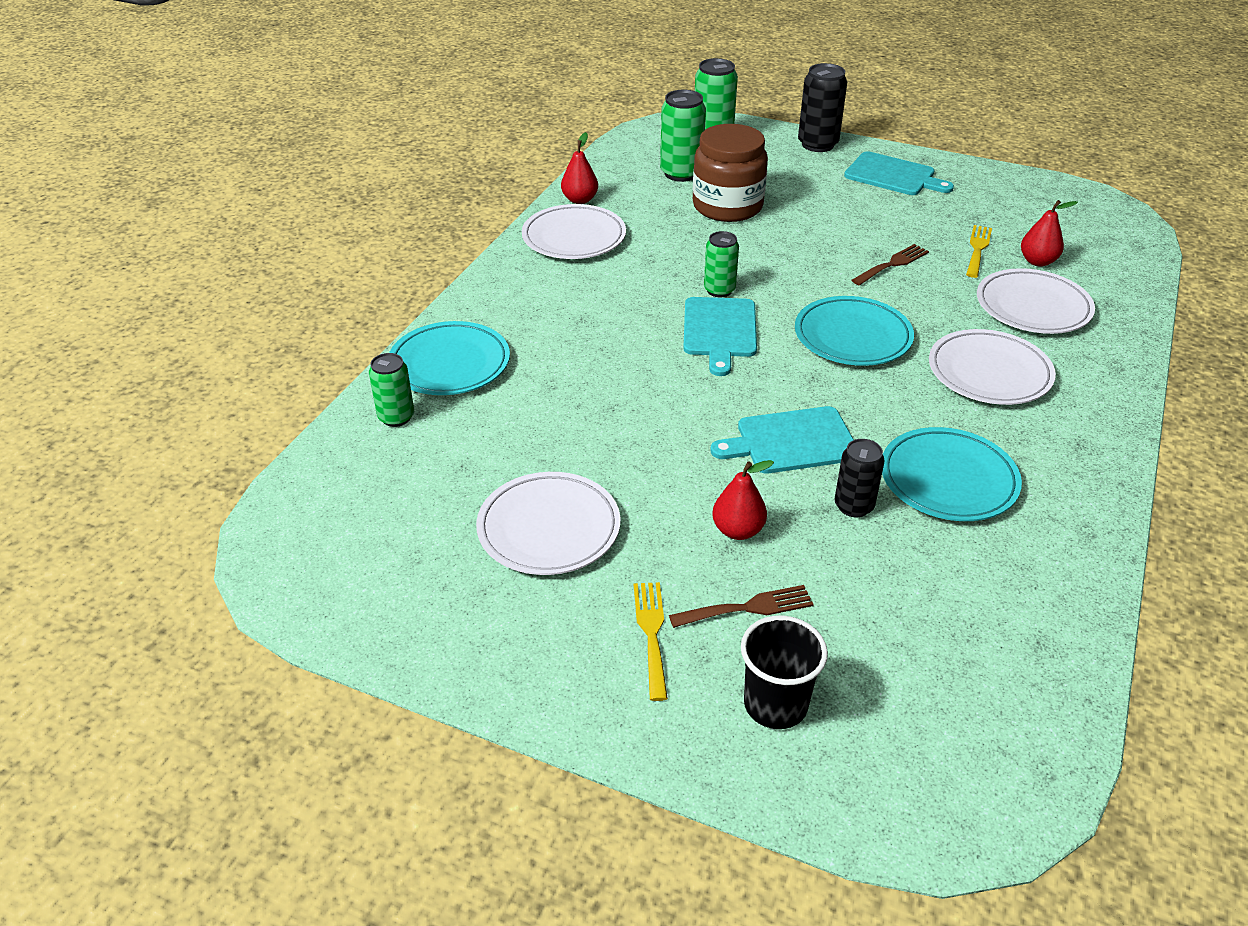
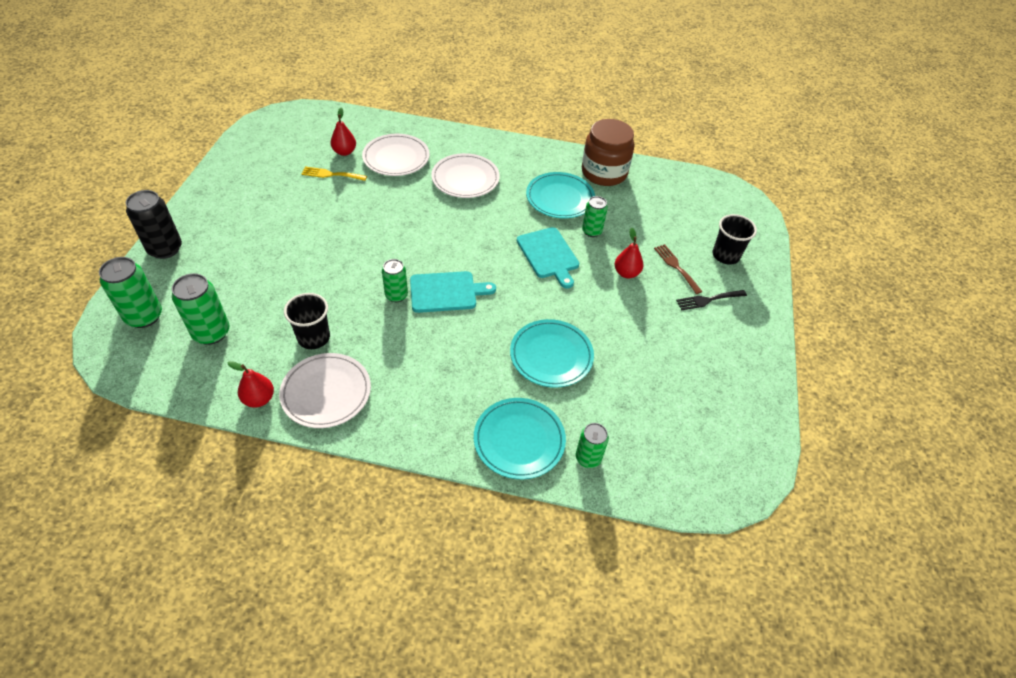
camera: 105 degrees left, 10 degrees up
(549, 528) = (657, 352): white plate -> none
(651, 633) = (708, 300): yellow fork -> black fork
(658, 231) = (313, 337): none -> black cup
(727, 206) = (272, 298): brown jar -> brown jar (604, 172)
(852, 336) = (441, 231): turquoise plate -> turquoise plate (551, 356)
(853, 506) = (592, 231): black can -> green can
(892, 264) = (353, 212): brown fork -> none
(893, 175) = (224, 208): turquoise cutting board -> none

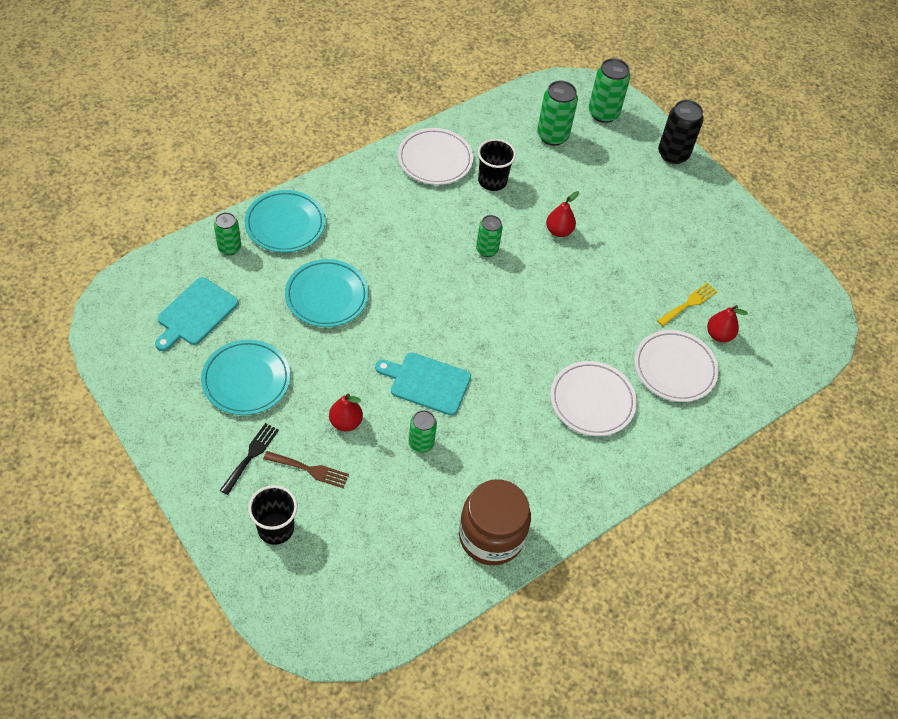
camera: 130 degrees right, 5 degrees up
(259, 399) = (465, 128): red pear -> red pear (559, 231)
(446, 292) = (458, 281): turquoise cutting board -> turquoise cutting board (195, 314)
(560, 198) = (490, 457): turquoise plate -> turquoise plate (246, 380)

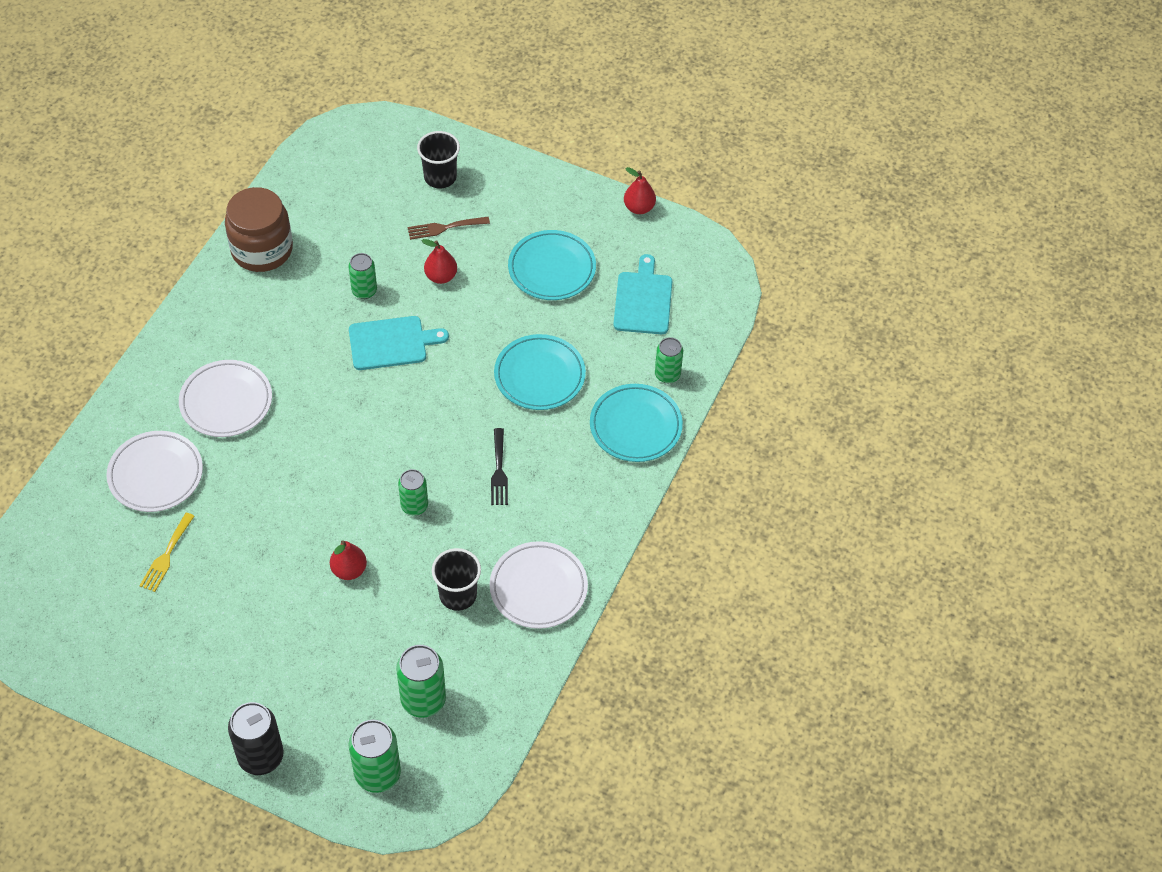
camera: 155 degrees right, 0 degrees up
(251, 455) = (500, 215): black fork -> black fork (499, 471)
(719, 335) = (120, 535): red pear -> red pear (639, 208)

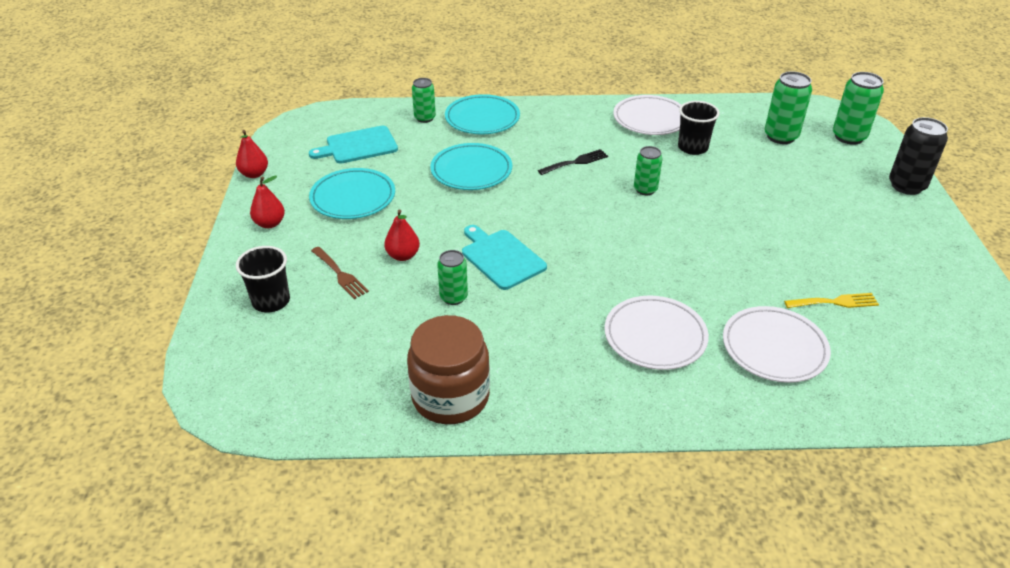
camera: 115 degrees left, 15 degrees down
(349, 570) = (730, 200): red pear -> red pear (270, 223)

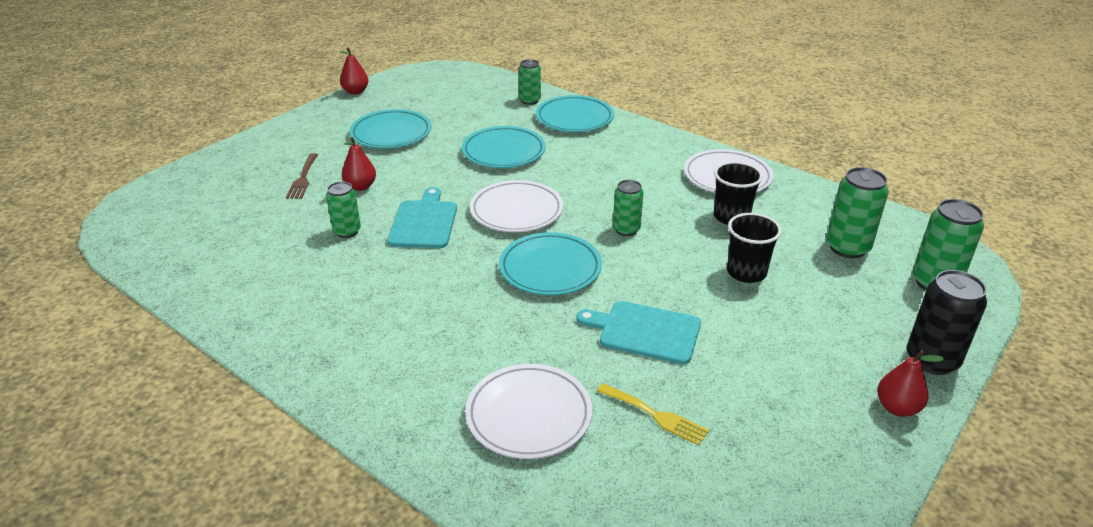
camera: 40 degrees right, 5 degrees down
(270, 223) = (315, 126): red pear -> red pear (897, 408)
(271, 301) = (238, 174): black cup -> black cup (746, 272)
(358, 146) = (451, 101): turquoise cutting board -> turquoise cutting board (645, 332)
(450, 396) = (237, 294): brown jar -> none
(576, 162) = (599, 182): black fork -> none
(640, 244) = (550, 268): none -> turquoise plate
(655, 336) = (443, 343): white plate -> white plate (516, 211)

